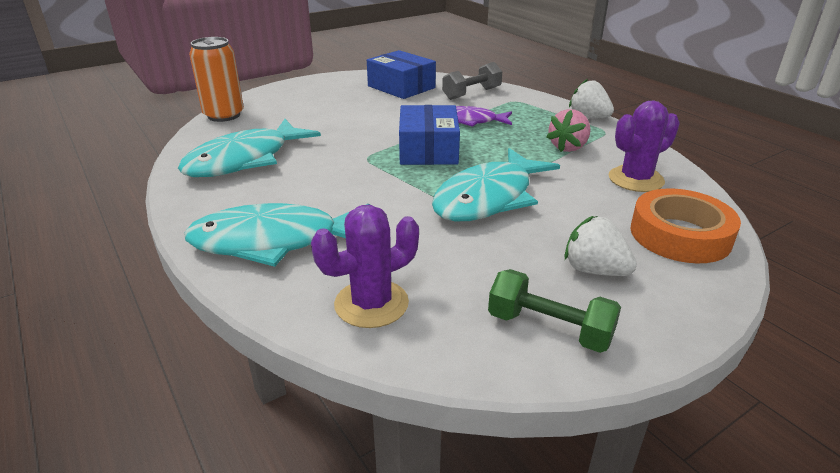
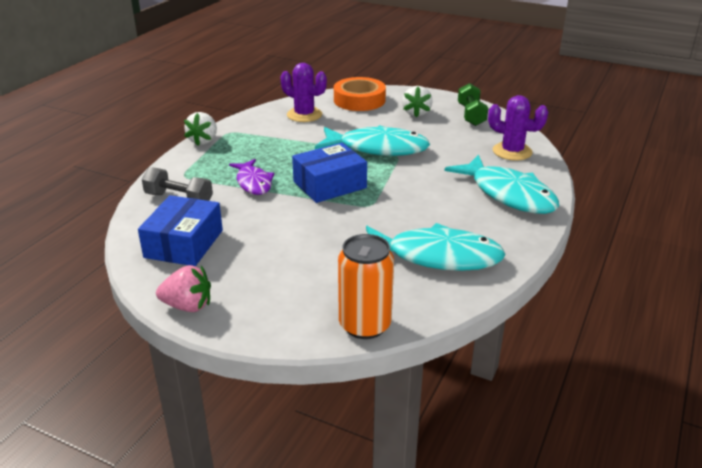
camera: 120 degrees left, 0 degrees up
(568, 147) = (273, 139): pink strawberry -> pink strawberry (188, 306)

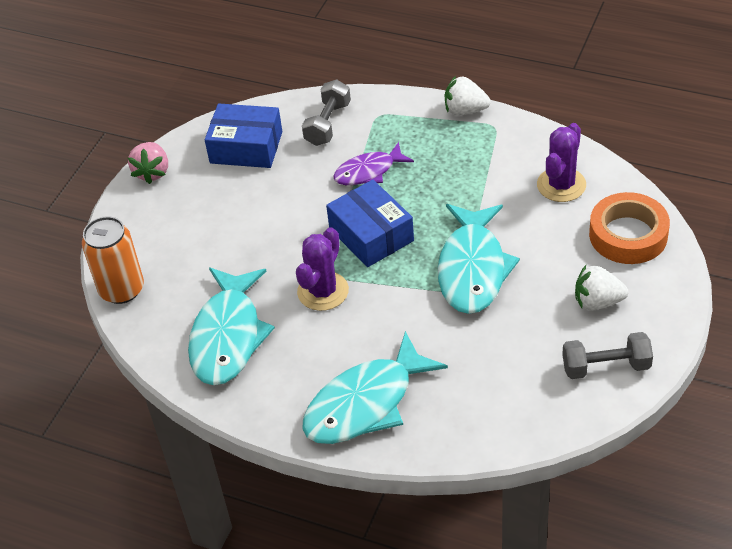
camera: 90 degrees right, 15 degrees up
(471, 115) = (606, 367): green dumbbell -> grey dumbbell
(512, 152) = (488, 413): purple cactus -> purple cactus (323, 291)

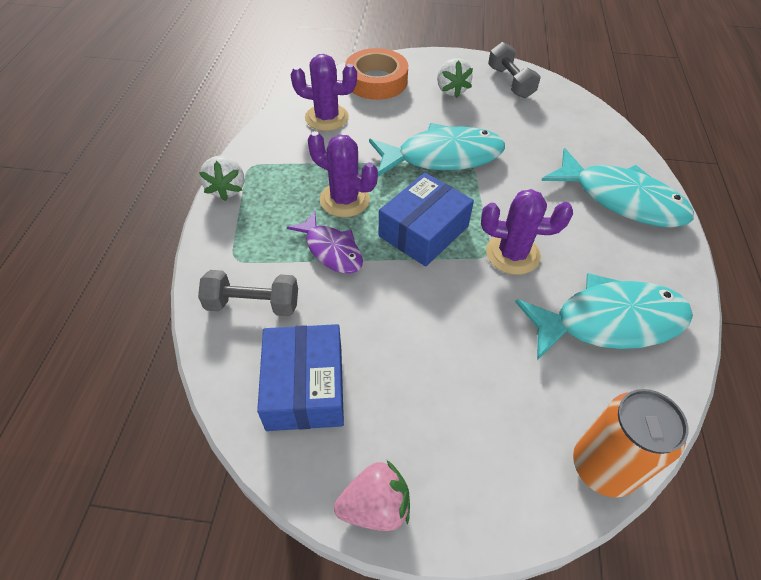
camera: 110 degrees left, 5 degrees up
(428, 186) = (344, 200): none -> purple cactus

